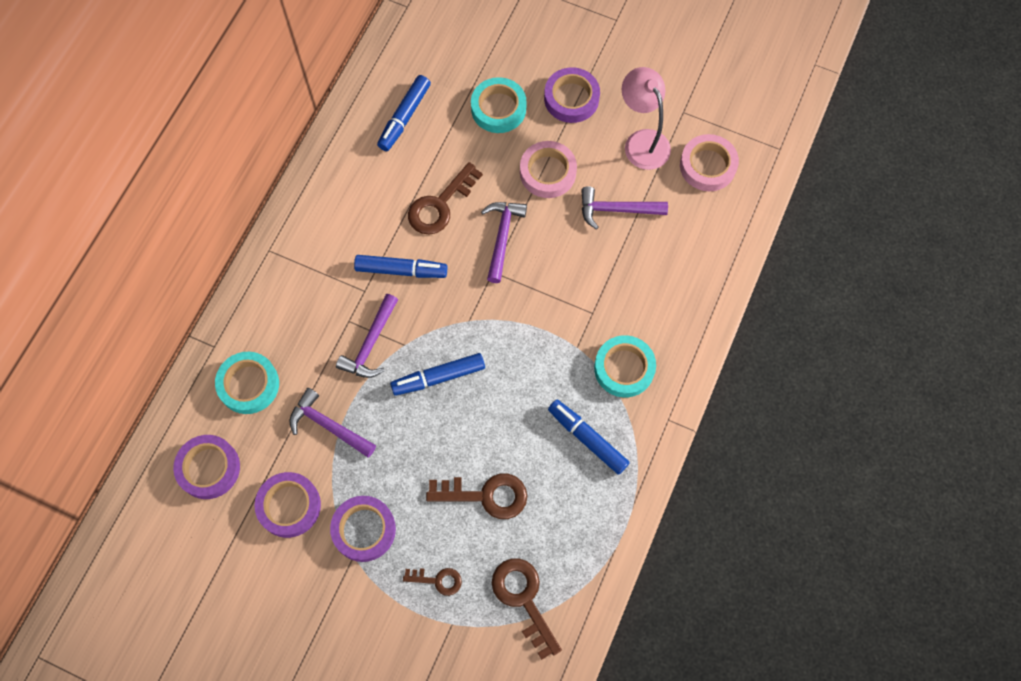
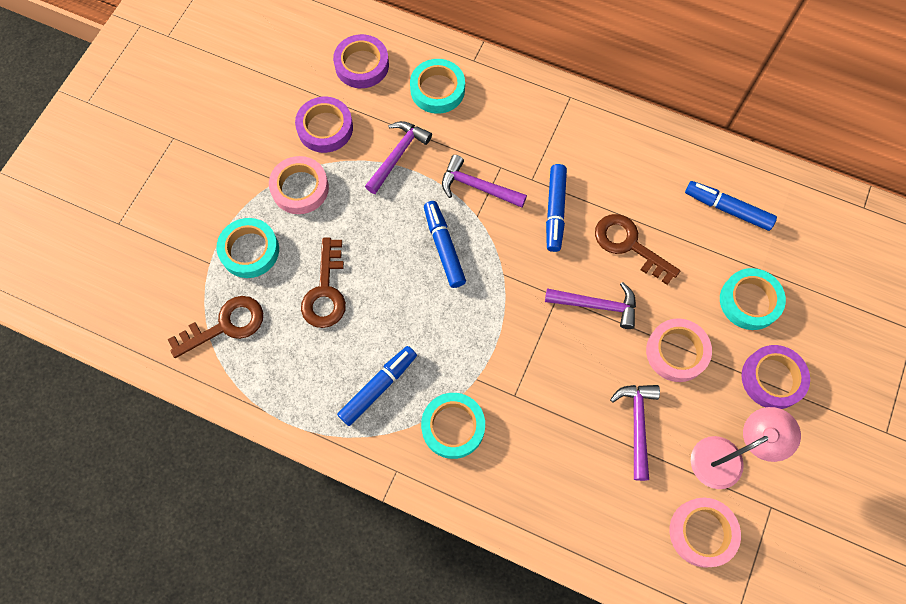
camera: 90 degrees right, 0 degrees up
(364, 530) = (300, 188): purple tape -> pink tape
(437, 580) = (249, 250): brown key -> turquoise tape

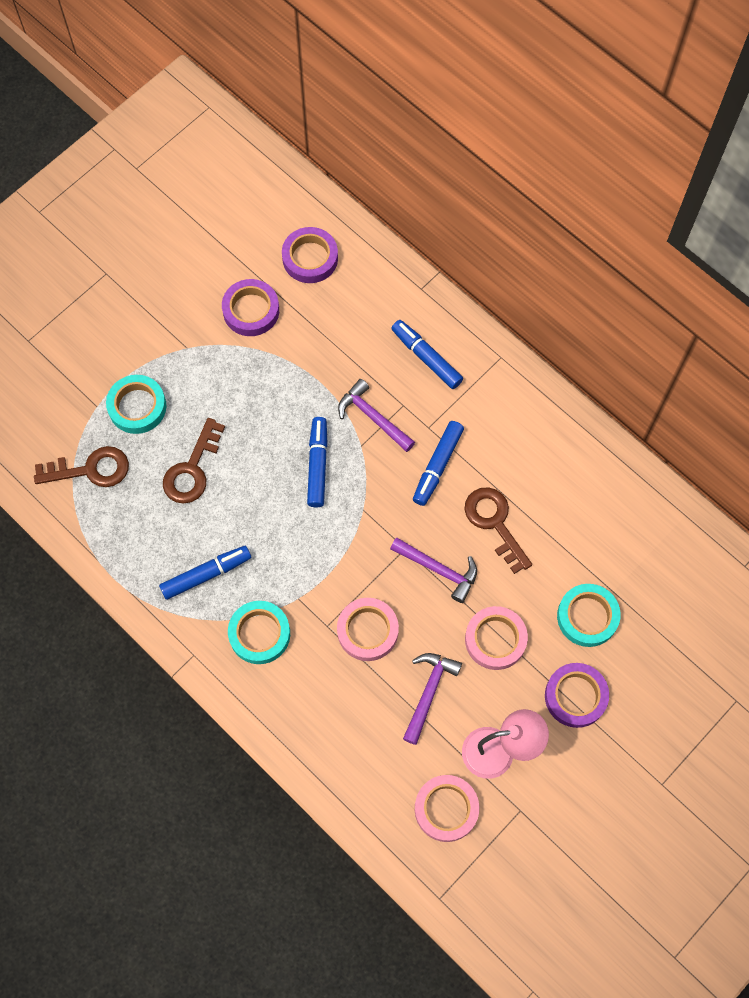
camera: 20 degrees right, 0 degrees up
(300, 188) = (205, 362): pink tape -> pink tape (367, 631)
(398, 155) = (309, 360): purple hammer -> none
(437, 90) = (373, 307): turquoise tape -> none
(727, 209) = (607, 521): blue marker -> blue marker (426, 357)

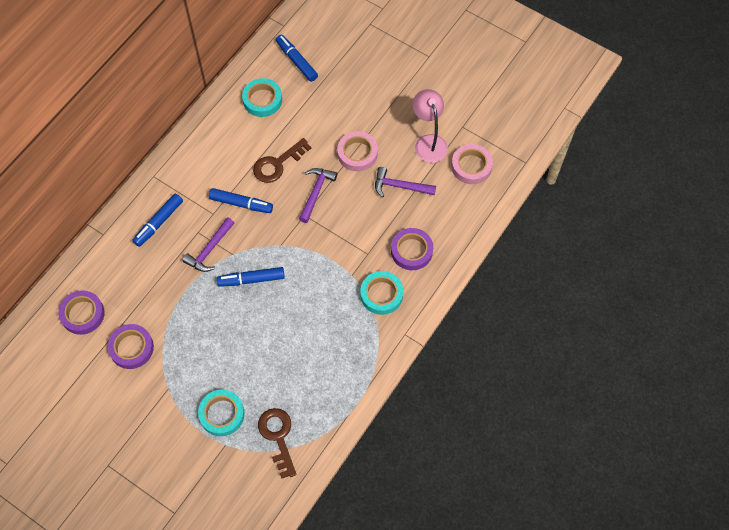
camera: 100 degrees left, 5 degrees down
(192, 469) = (267, 363): brown key -> none
(206, 574) = (345, 337): blue marker -> blue marker (296, 61)
(367, 631) = (366, 228): pink tape -> none
(575, 696) = (385, 105): purple tape -> purple tape (411, 251)
(587, 617) = (332, 105): turquoise tape -> turquoise tape (262, 100)

